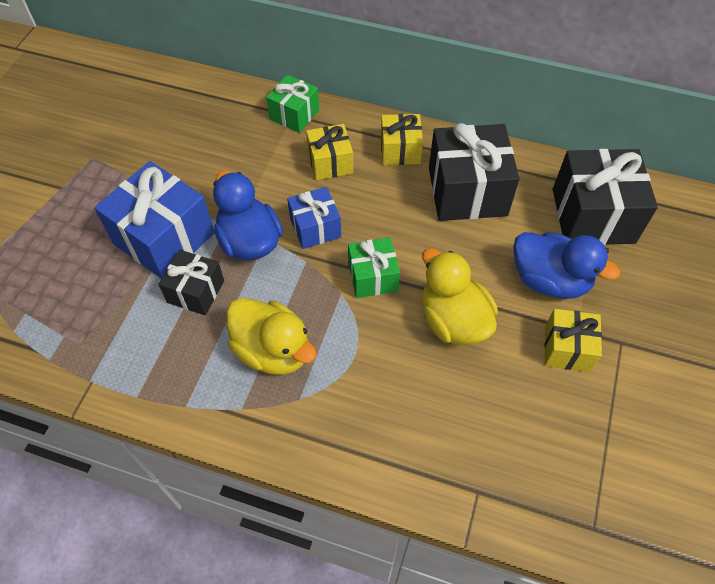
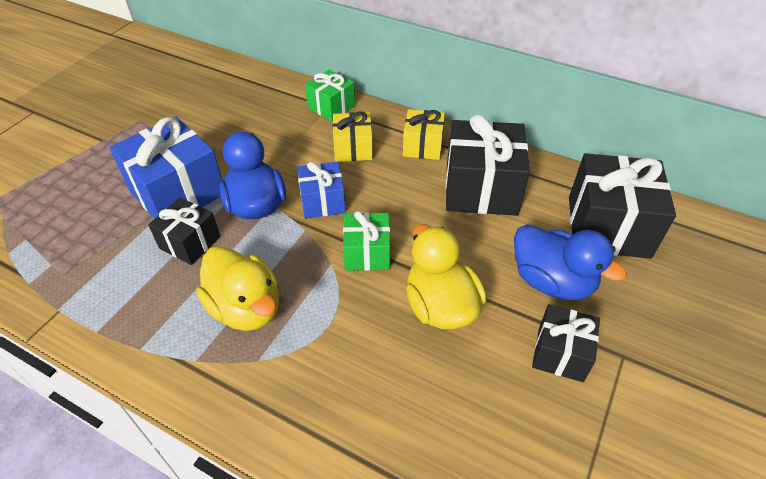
camera: 10 degrees right, 10 degrees down
(567, 348) = (560, 353): yellow gift -> black gift

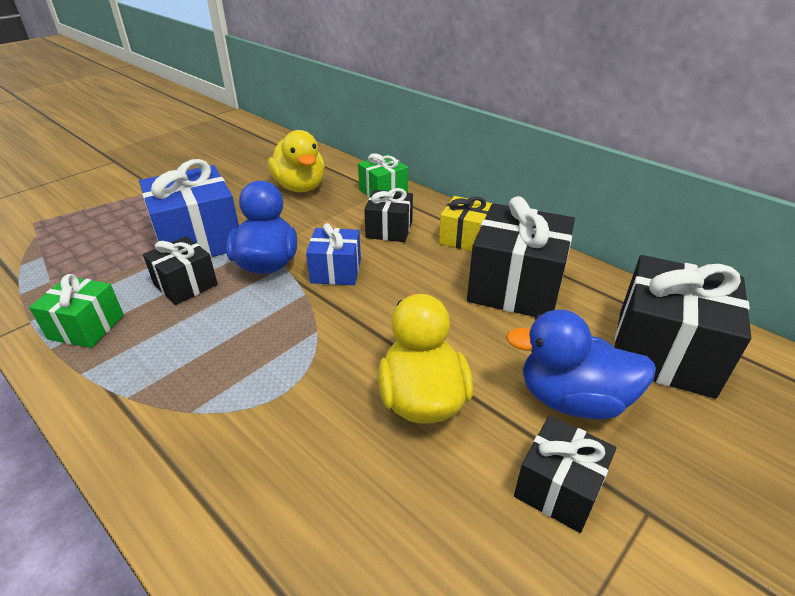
camera: 15 degrees right, 10 degrees down
(246, 308) = (206, 356): yellow duck -> yellow duck (300, 187)
(353, 149) = (389, 229): yellow gift -> black gift
(367, 253) = (361, 327): green gift -> green gift (86, 327)
(552, 281) = (572, 399): blue duck -> blue duck turned 135 degrees clockwise

